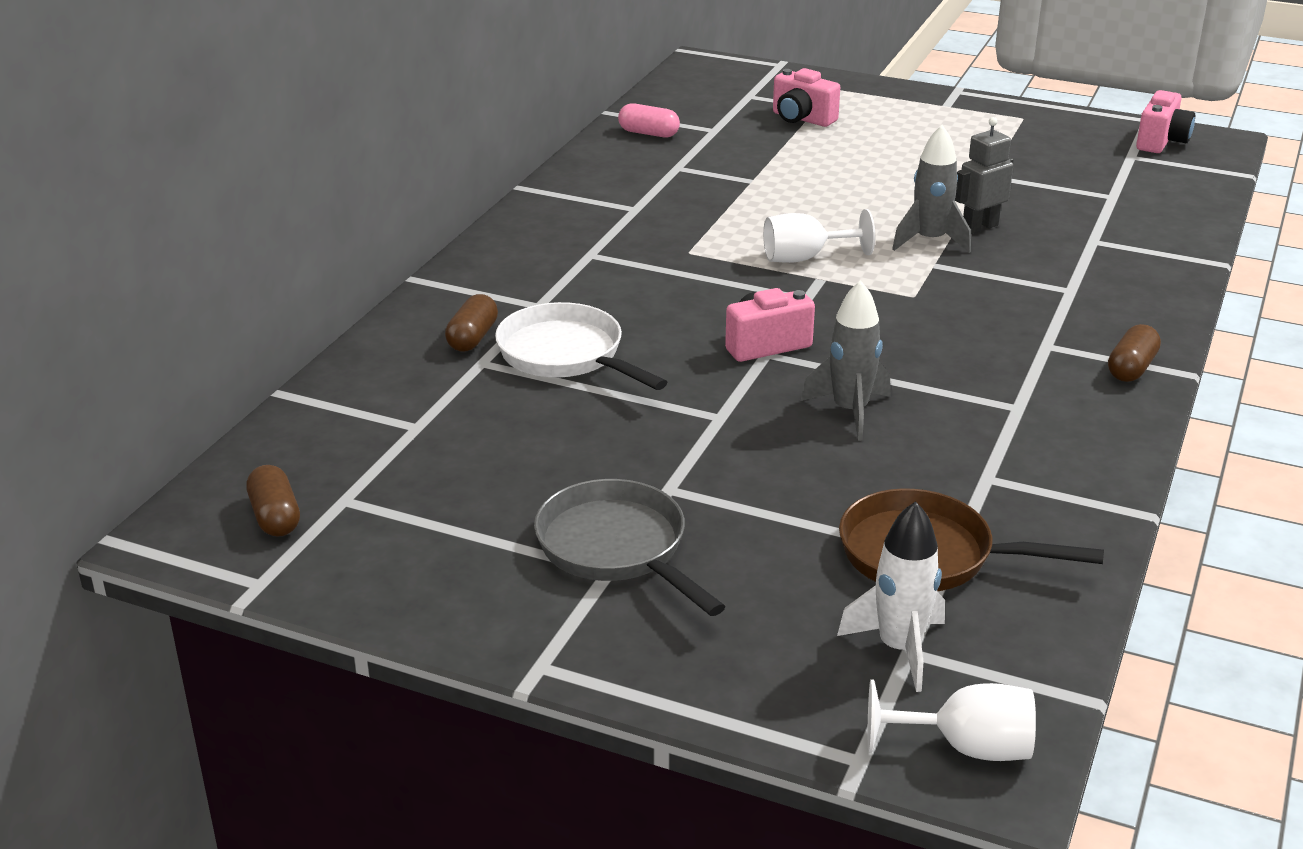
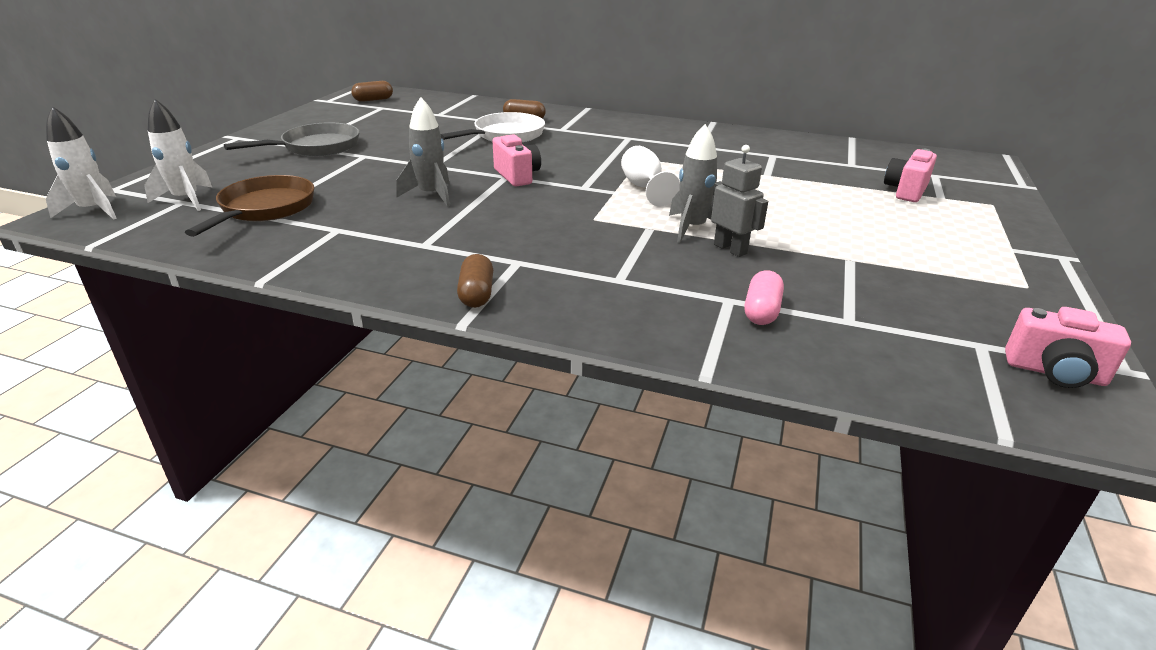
camera: 85 degrees right, 0 degrees up
(648, 133) = (825, 148): pink capsule -> pink capsule (761, 311)
(965, 748) = (94, 210): white goblet -> white rocket
(1131, 368) = (476, 294): brown capsule -> brown capsule turned 60 degrees clockwise

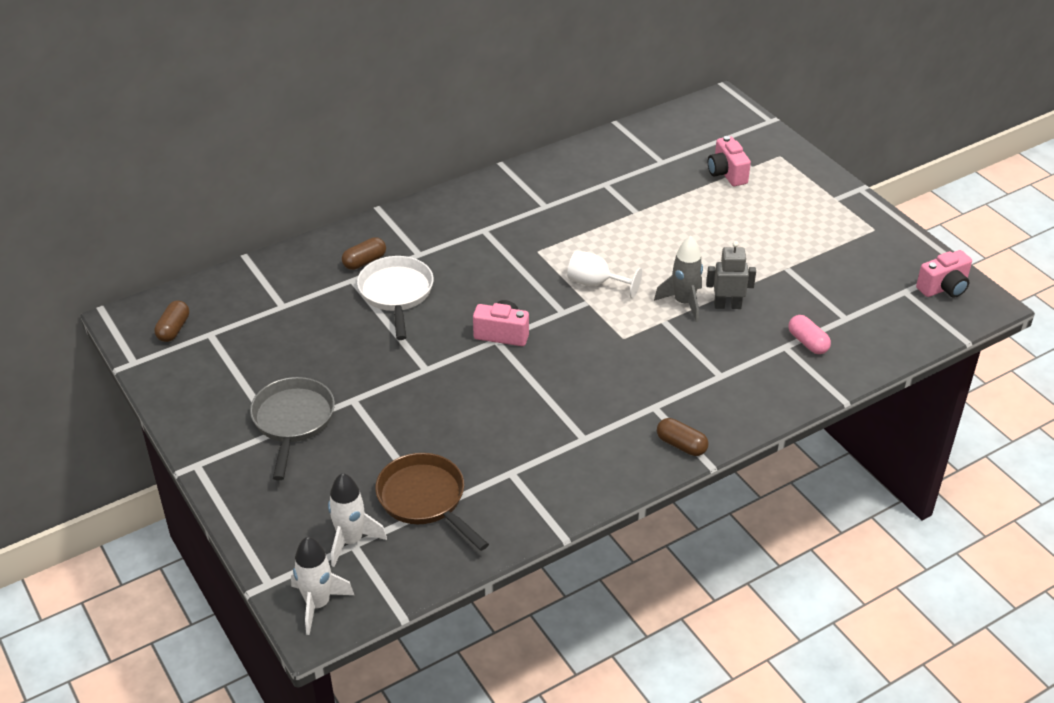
camera: 50 degrees left, 10 degrees up
(431, 195) = (493, 397): grey rocket -> none

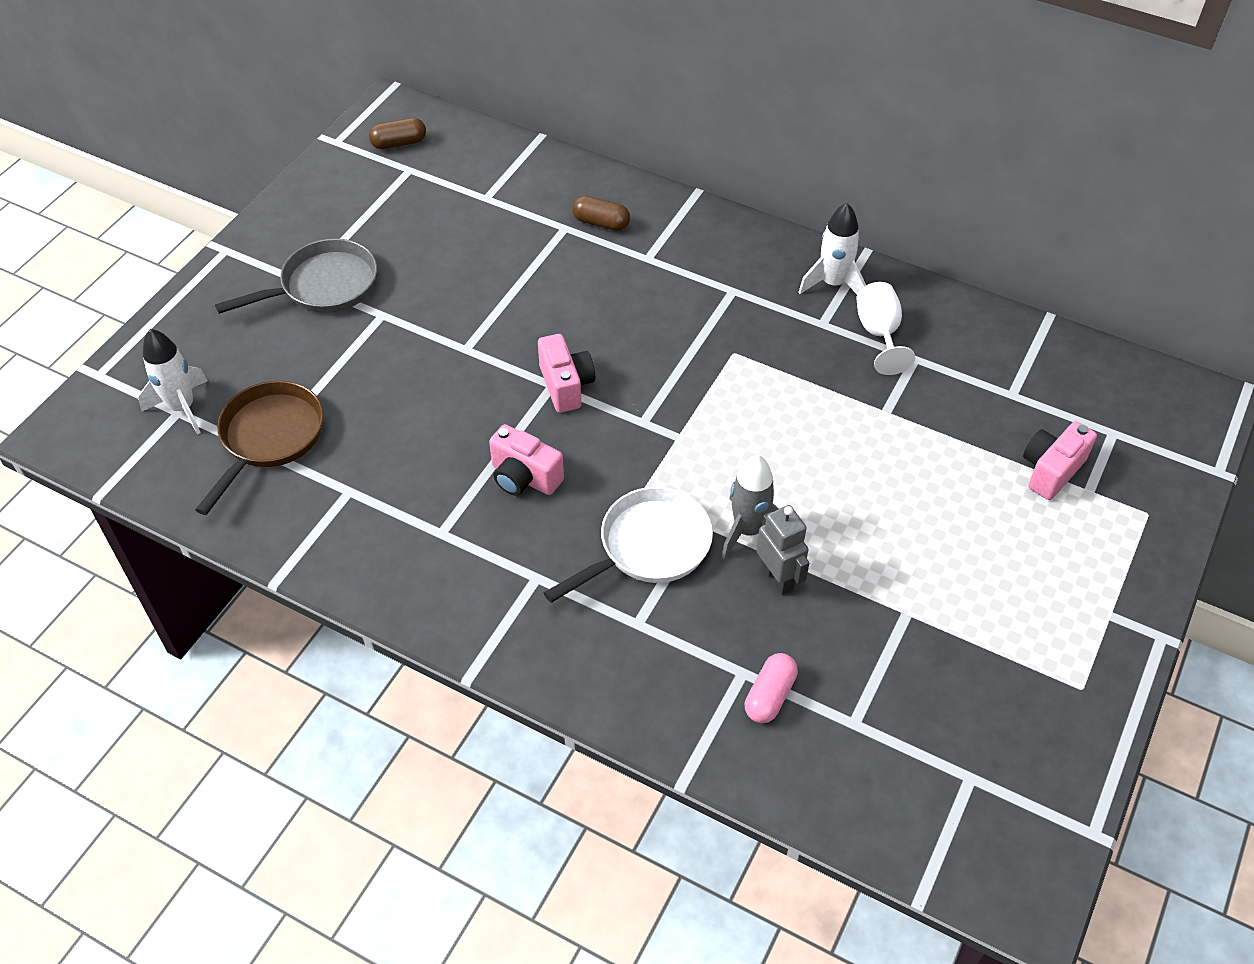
camera: 60 degrees right, 10 degrees up
(318, 604) = (87, 423): white rocket -> white rocket (833, 283)
(396, 294) = (567, 271): white pan -> white pan (648, 547)
(596, 283) = (717, 430): white goblet -> white goblet (879, 333)
(681, 445) = (486, 632): brown capsule -> none
(943, 288) = (1019, 827): pink camera -> pink camera (524, 477)

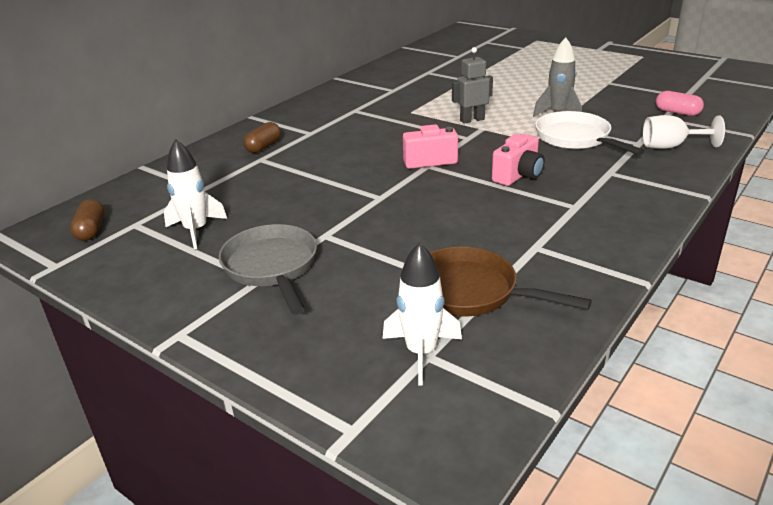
camera: 80 degrees left, 20 degrees down
(777, 578) = (593, 107): grey robot -> grey robot (472, 120)
(833, 283) = (360, 86): white rocket -> white rocket (196, 231)
(879, 333) = (406, 78): white goblet -> white goblet (670, 146)
(1050, 470) = (510, 53): pink camera -> none

